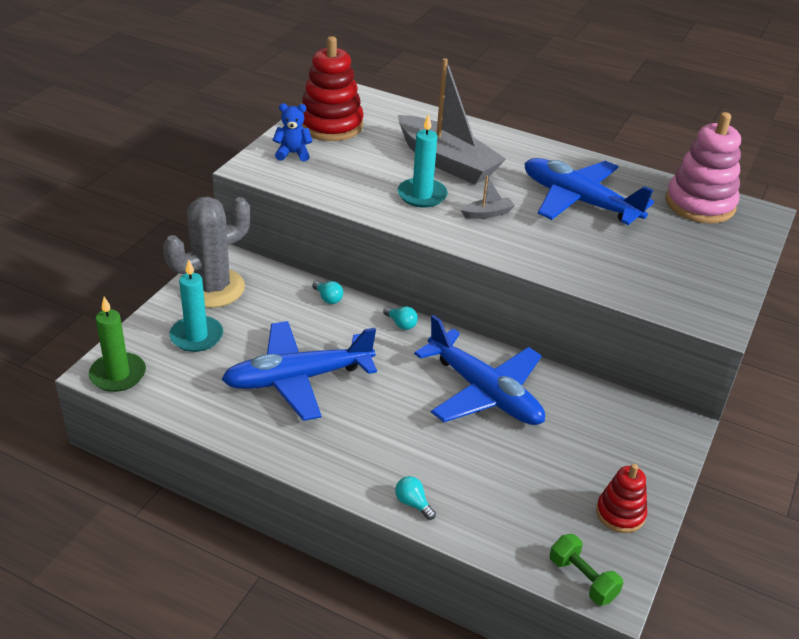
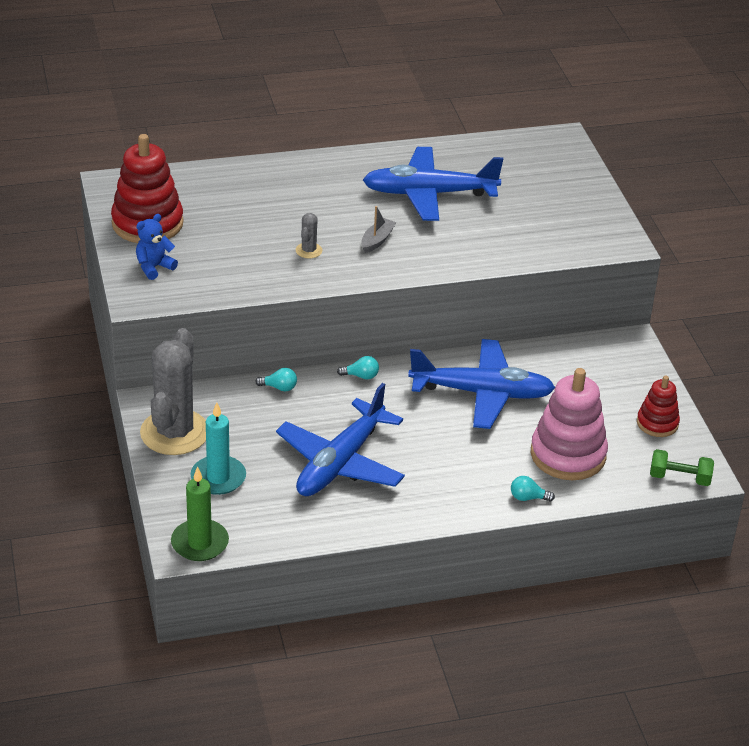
camera: 40 degrees left, 0 degrees up
(422, 195) = (308, 250): turquoise candle -> grey cactus
(447, 162) = (289, 210): grey boat -> none
(700, 204) = (513, 151): pink stacking toy -> pink stacking toy (568, 455)

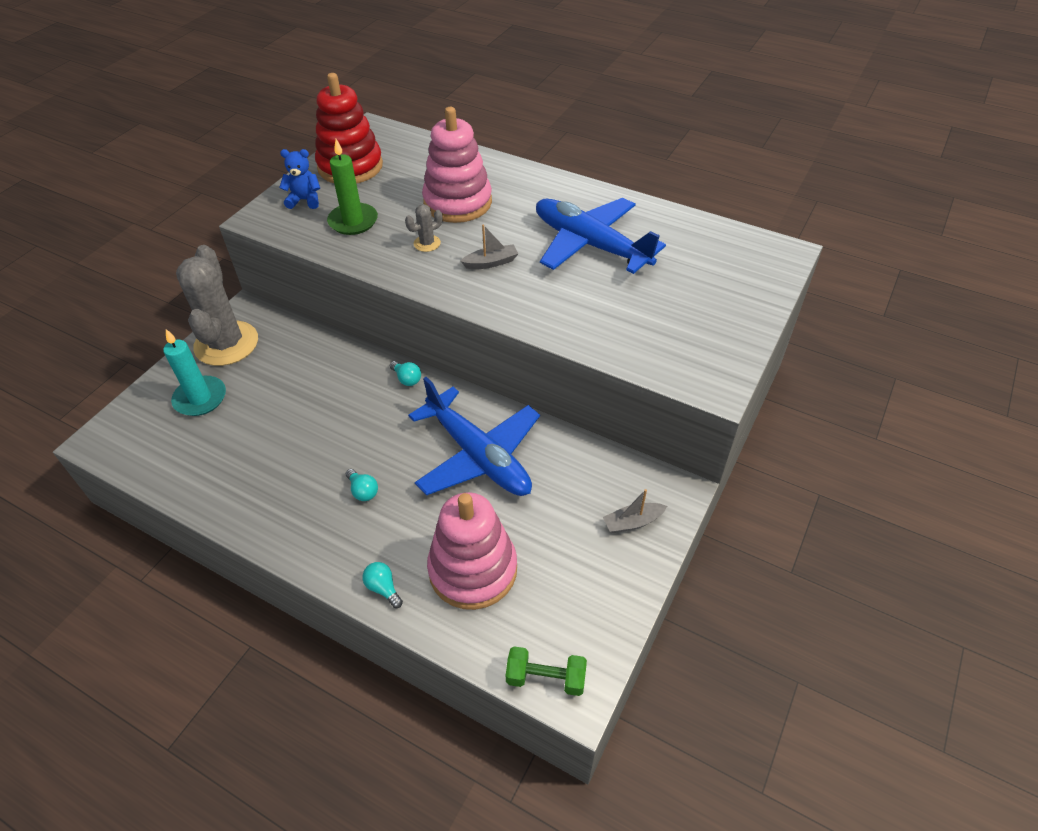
camera: 45 degrees right, 10 degrees up
(174, 432) = (226, 344): grey cactus -> grey cactus turned 60 degrees counterclockwise
(200, 543) = (114, 444): green candle -> green candle (353, 221)
(279, 387) = (338, 352): turquoise light bulb -> turquoise light bulb (363, 491)
(285, 210) = (457, 202): none -> pink stacking toy
(340, 463) = (291, 444): blue plane -> none
(627, 373) = (632, 522): none -> grey boat
(657, 423) = (598, 597): red stacking toy -> none
(679, 478) = (545, 678): green dumbbell -> green dumbbell turned 45 degrees counterclockwise

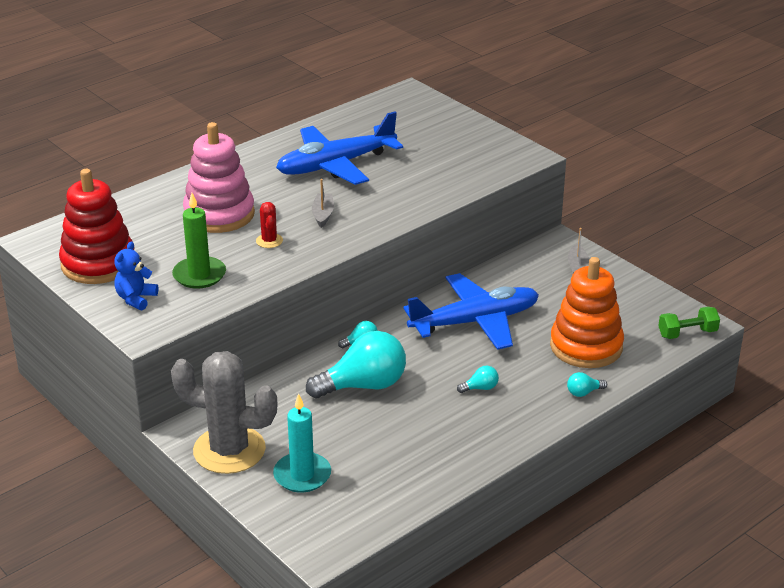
camera: 70 degrees left, 15 degrees down
(340, 400) = (363, 386): none -> turquoise light bulb
(427, 243) = (269, 241): grey cactus -> red cactus
(473, 569) = (586, 346): pink stacking toy -> orange stacking toy
(545, 678) = (687, 333): green dumbbell -> green dumbbell turned 45 degrees clockwise

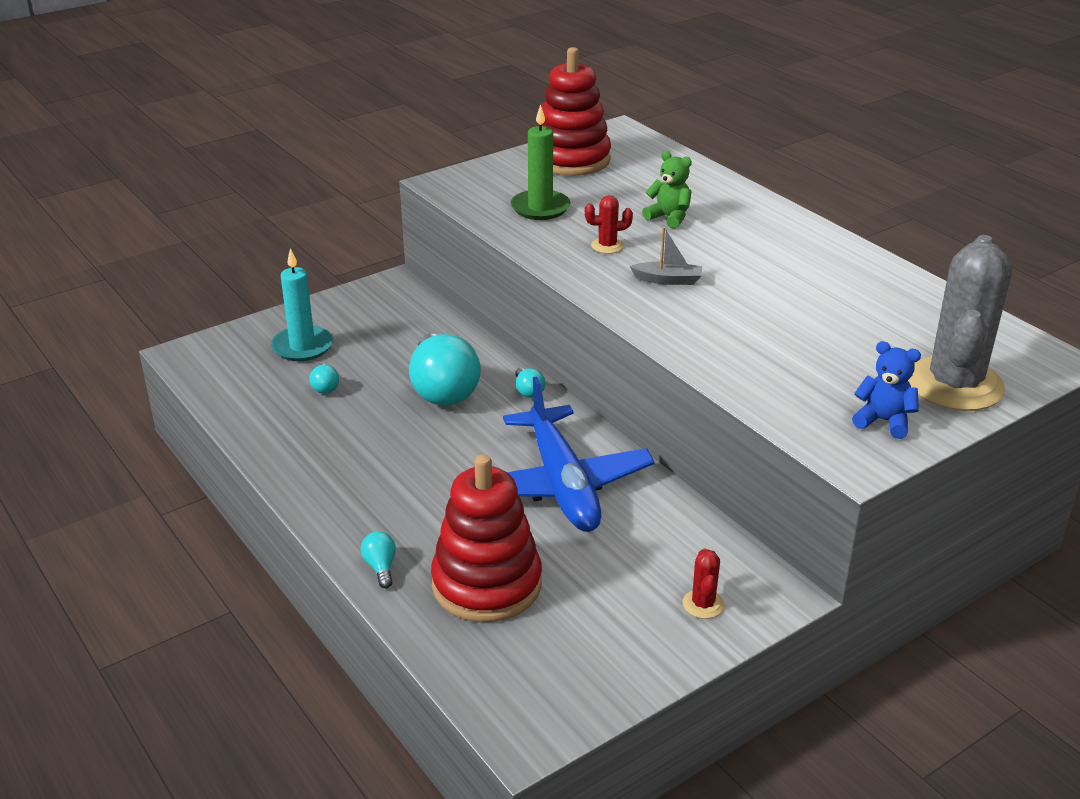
camera: 95 degrees right, 0 degrees up
(136, 299) = (501, 178): blue teddy bear -> blue teddy bear (883, 421)
(219, 214) = (669, 217): pink stacking toy -> green teddy bear
(229, 450) = (358, 307): grey cactus -> grey cactus (954, 384)
(335, 165) = (799, 292): blue plane -> none
(480, 388) = (415, 476): turquoise light bulb -> turquoise light bulb (325, 387)
(577, 267) = (703, 604): grey boat -> red cactus
(586, 346) = (487, 584): orange stacking toy -> red stacking toy
(687, 333) = (502, 708): green dumbbell -> none

